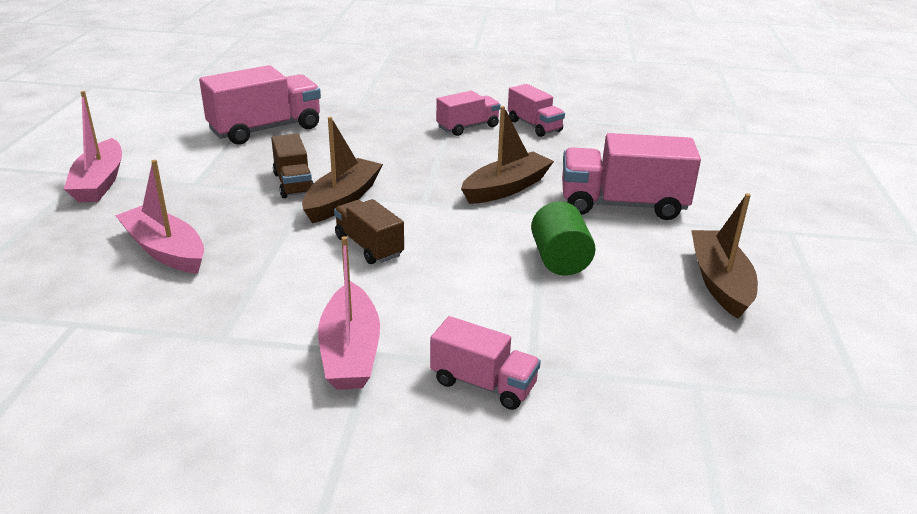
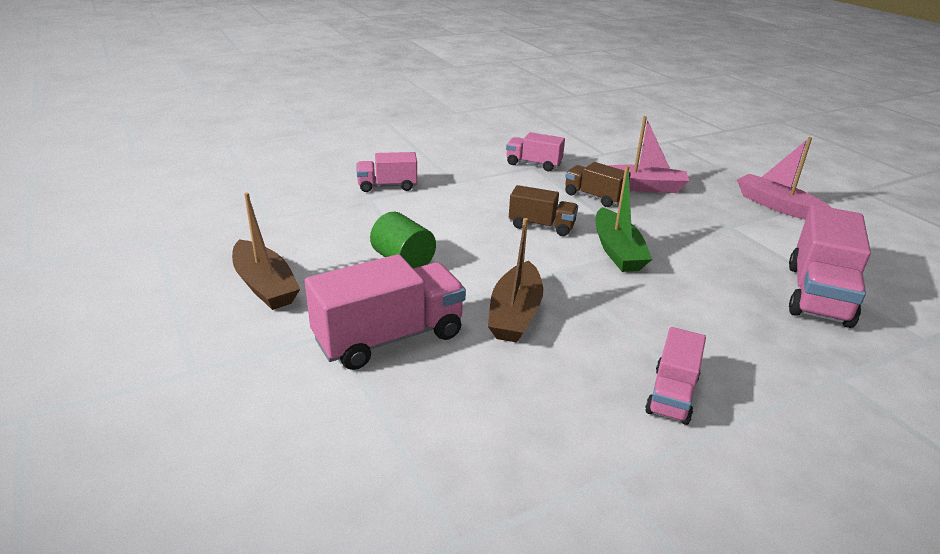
camera: 145 degrees right, 0 degrees up
(293, 183) = (674, 250): brown truck -> brown truck (594, 197)
(342, 200) = (617, 251): brown boat -> green boat
(350, 351) = (467, 179): pink boat -> none
(534, 126) = (606, 442): pink truck -> pink truck (533, 164)

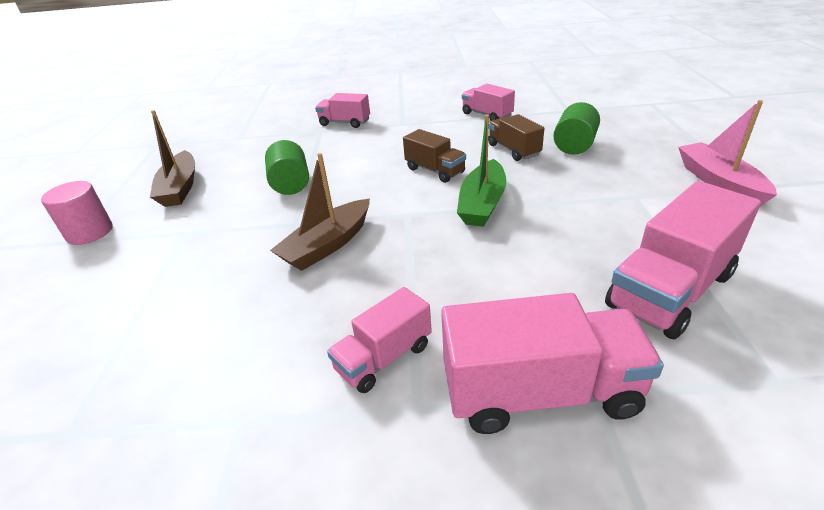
camera: 30 degrees right, 5 degrees up
(204, 356) = (90, 232): none -> pink cylinder
(389, 338) = (213, 244): pink truck -> pink truck (540, 392)
(642, 187) = (574, 145): pink boat -> green cylinder

